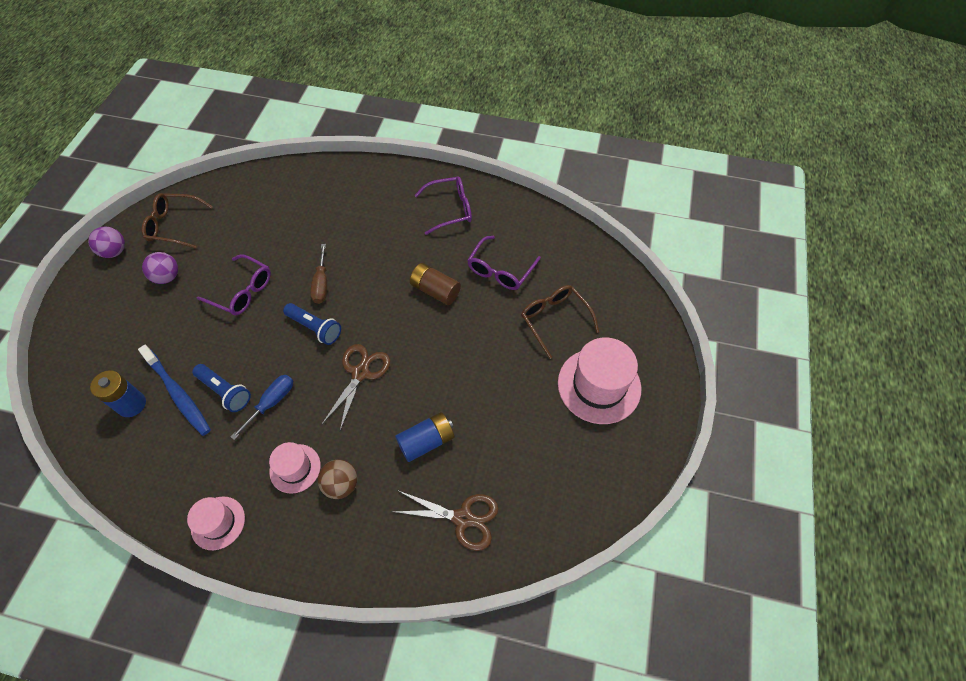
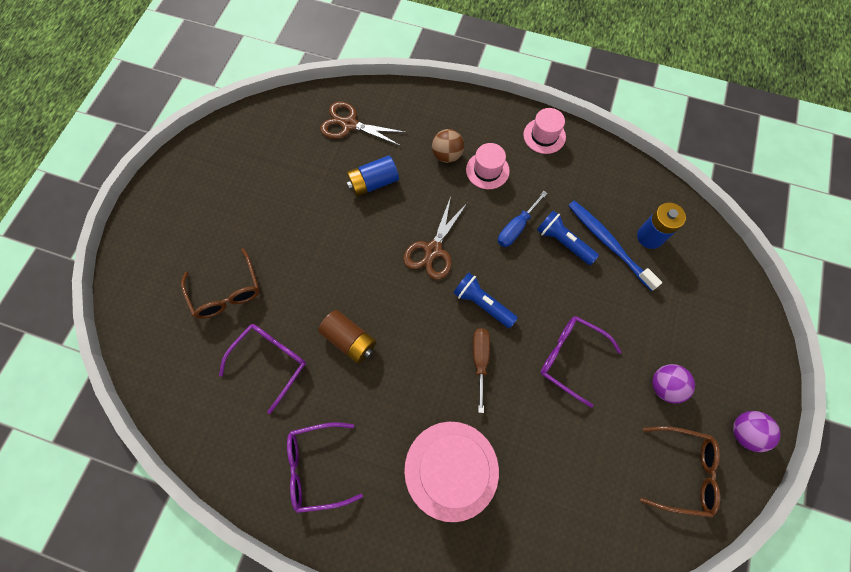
camera: 175 degrees left, 10 degrees up
(599, 385) = (205, 219): pink hat -> pink hat (451, 470)

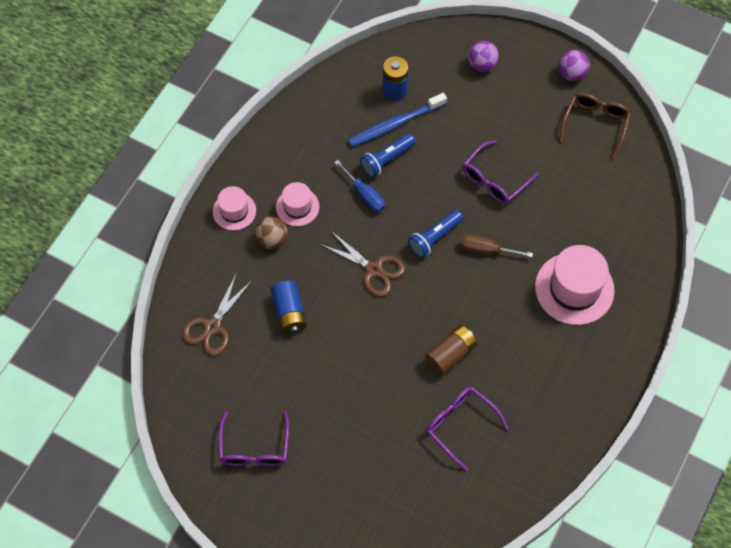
camera: 80 degrees left, 5 degrees down
(226, 292) = (384, 461): brown glasses -> none
(316, 467) = (559, 394): purple glasses -> purple glasses (254, 448)
(544, 136) = (269, 149): pink hat -> pink hat (234, 211)
(664, 386) = (528, 117): purple ball -> purple ball (482, 64)

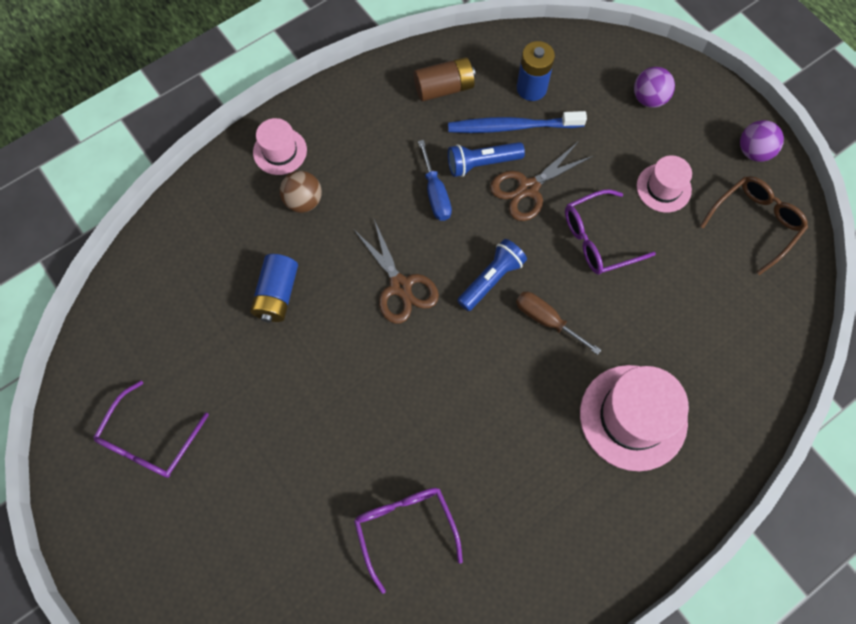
camera: 25 degrees right, 5 degrees up
(212, 326) = (183, 273): brown scissors -> brown scissors (528, 188)
(297, 207) = (352, 176): pink hat -> pink hat (663, 188)
(434, 238) = (491, 279): blue flashlight -> blue flashlight turned 150 degrees clockwise
(450, 354) = (438, 431): brown battery -> brown battery (444, 88)

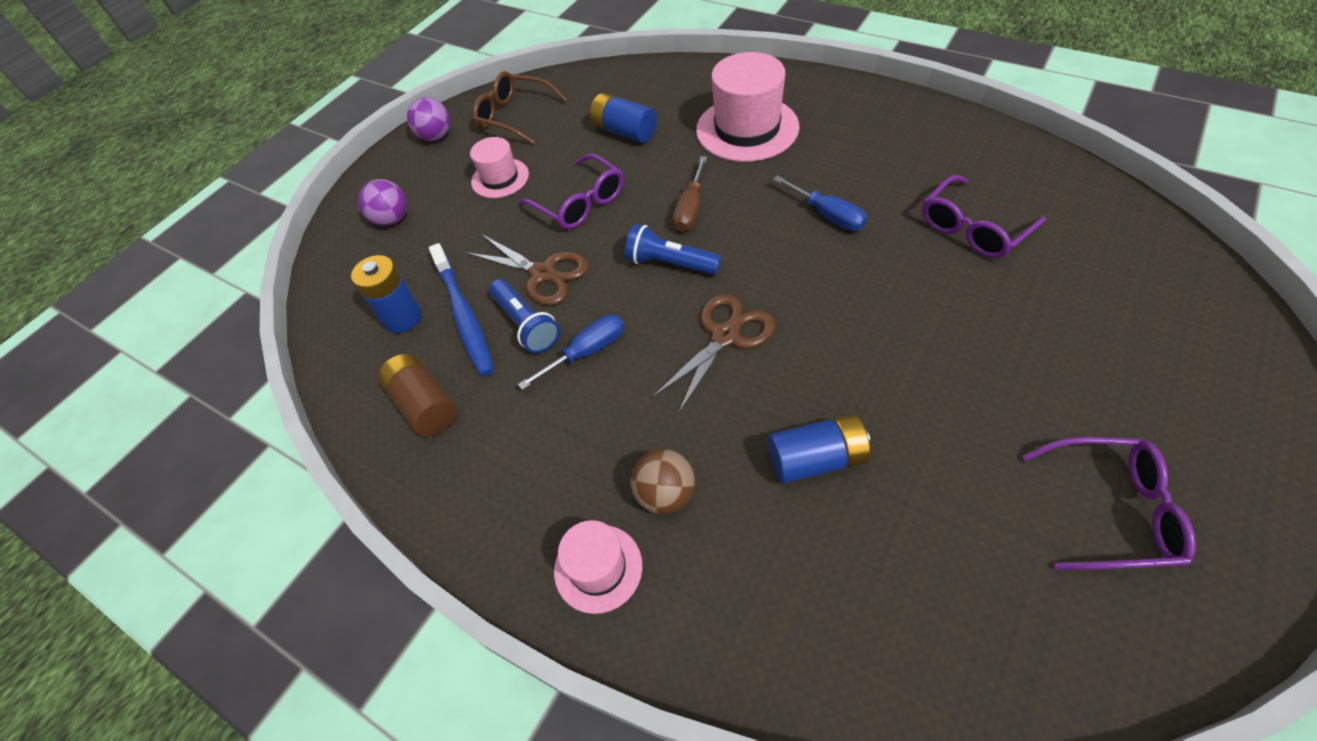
camera: 105 degrees left, 15 degrees down
(482, 422) = (827, 215): none -> blue screwdriver
(682, 309) = (624, 132): none -> blue battery

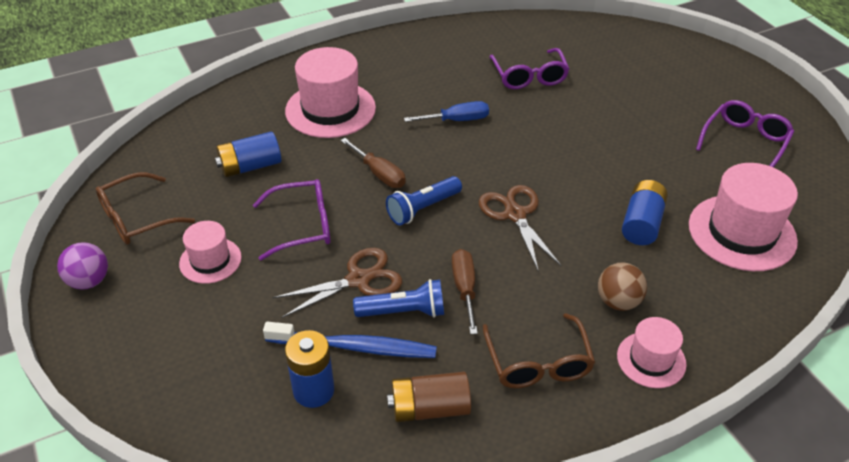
camera: 65 degrees left, 10 degrees down
(392, 219) = (171, 355): purple ball -> none
(527, 462) = (538, 363): none -> brown glasses
(587, 352) = (464, 289): blue screwdriver -> brown screwdriver
(903, 583) = (742, 232): none -> pink hat

